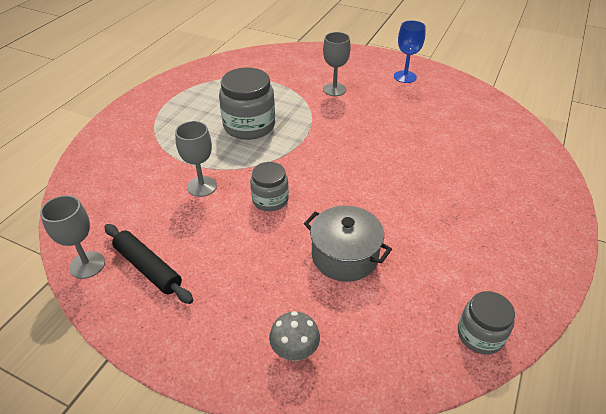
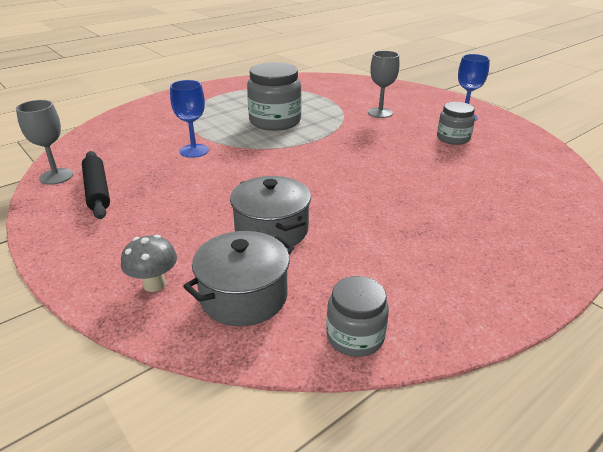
camera: 25 degrees right, 10 degrees down
(202, 186) = (194, 151): grey goblet -> blue goblet
(270, 200) = (243, 173): grey jar -> grey jar (453, 138)
(376, 333) = (244, 296): none -> grey pot

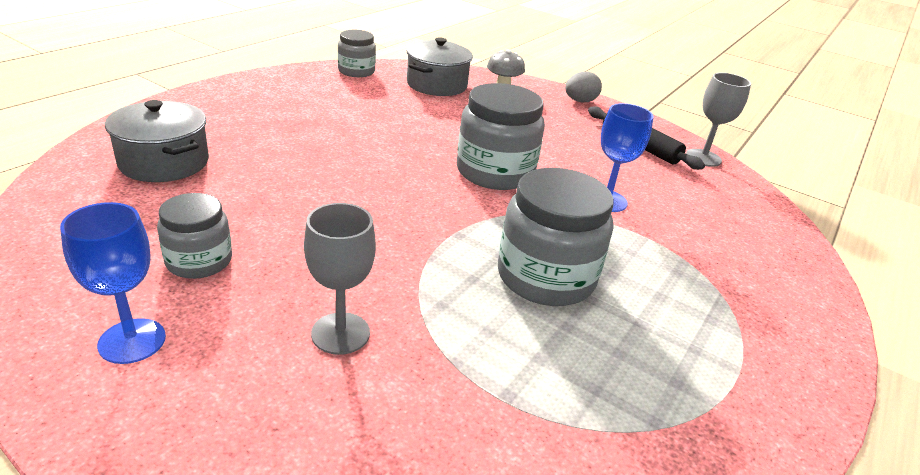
camera: 160 degrees right, 0 degrees up
(72, 255) = (580, 101): none -> grey egg
(258, 174) = (495, 172): none -> grey jar
(271, 230) = (442, 120): grey pot -> grey pot (164, 162)

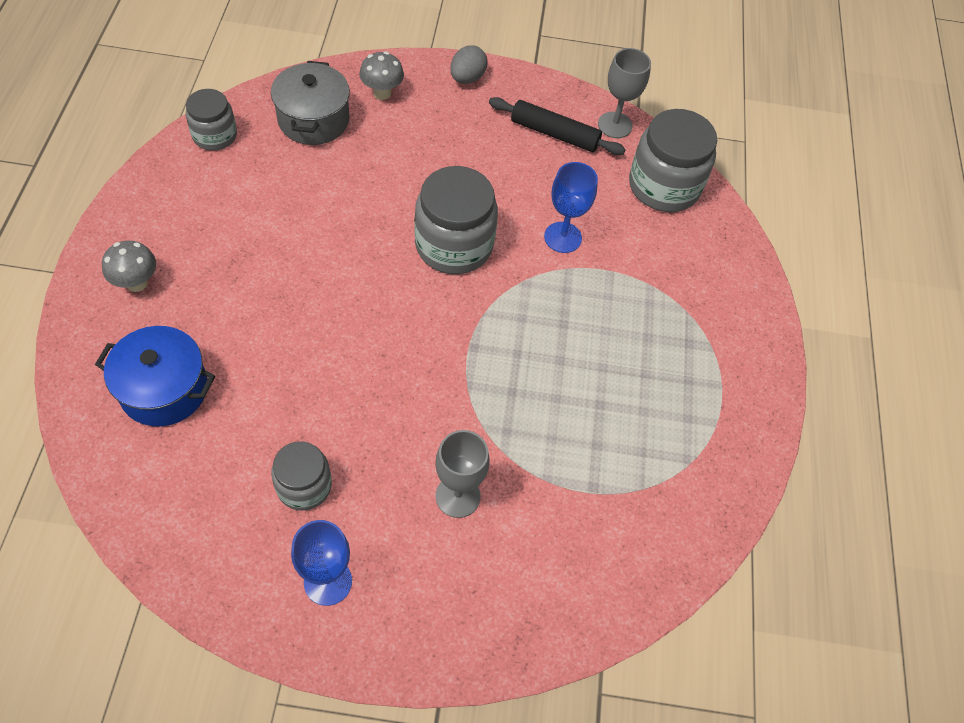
camera: 30 degrees left, 25 degrees up
(164, 162) = (164, 389): grey pot -> blue pot
(218, 110) = (137, 283): none -> grey mushroom
(545, 277) = (561, 361): grey jar -> grey jar (664, 186)

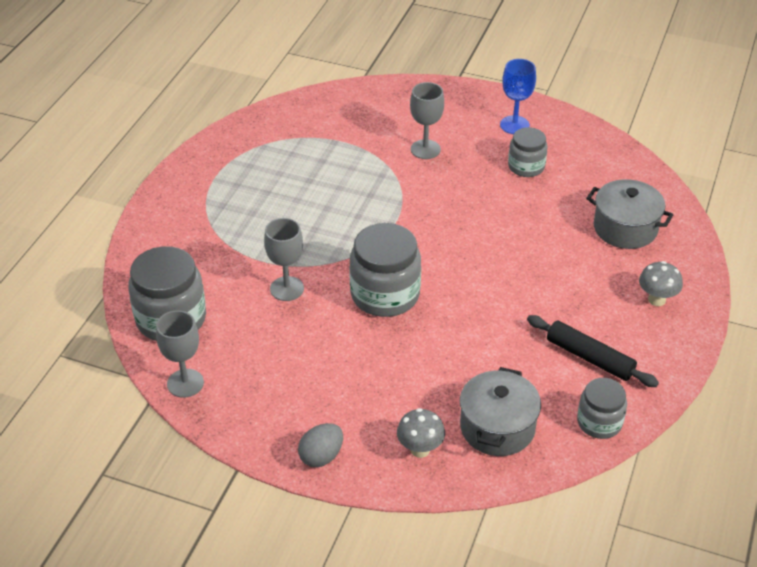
camera: 160 degrees left, 15 degrees down
(164, 389) = (625, 228): blue pot -> grey pot
(554, 133) = (252, 382): black rolling pin -> black rolling pin (589, 358)
(562, 237) = (287, 289): blue goblet -> grey goblet

